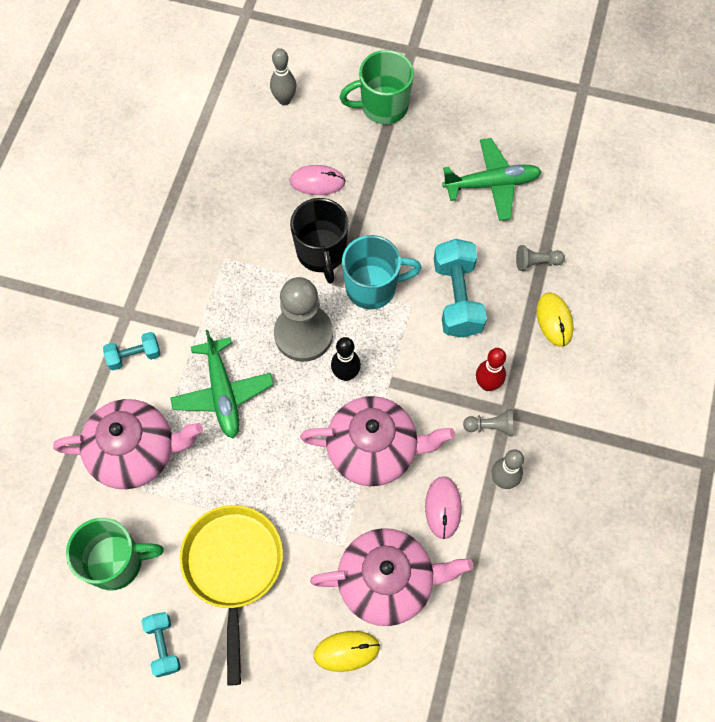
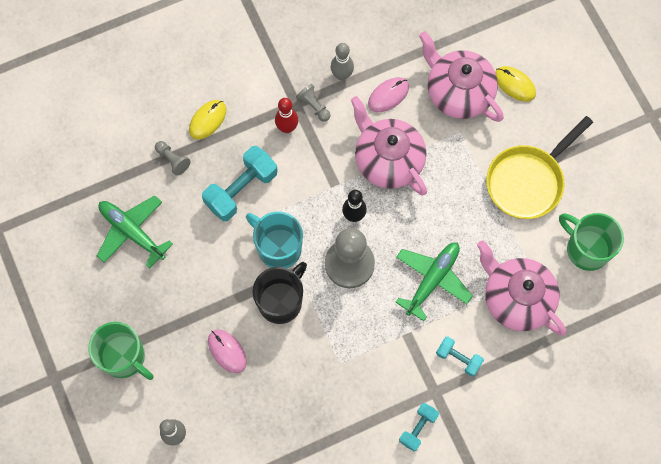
camera: 130 degrees left, 5 degrees up
(163, 646) = (603, 182): turquoise dumbbell -> turquoise dumbbell (418, 428)

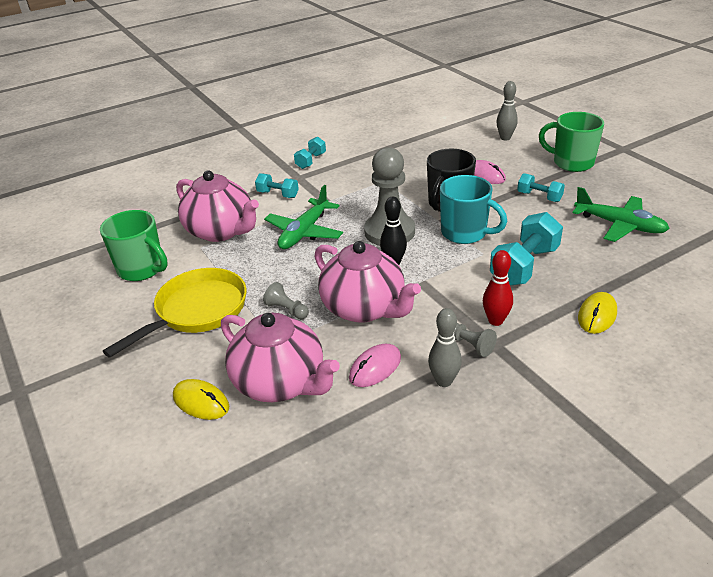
camera: 175 degrees right, 35 degrees down
(173, 160) = (615, 278): grey pawn -> grey pawn (287, 310)
(186, 296) = (539, 197): none -> turquoise dumbbell

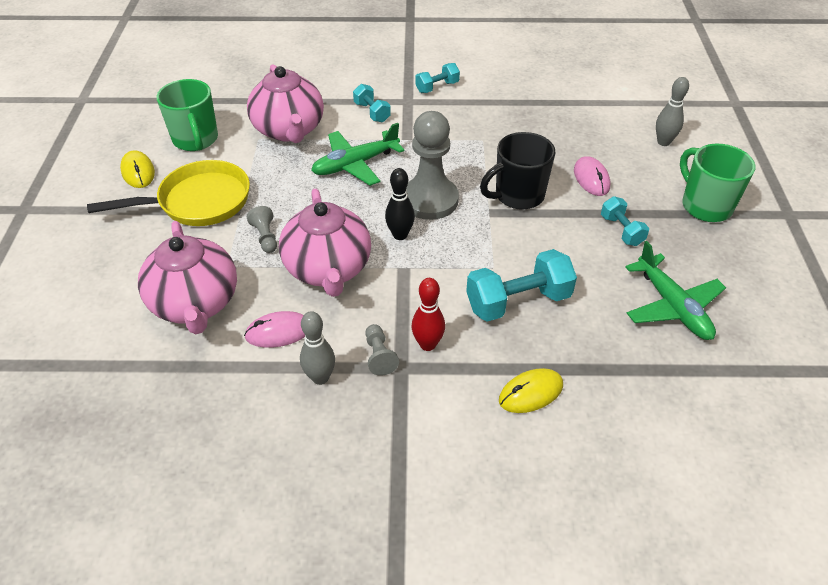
camera: 30 degrees right, 10 degrees up
(201, 402) = (126, 287): yellow mouse -> yellow mouse (138, 172)
(465, 233) = (499, 236): turquoise mug -> none

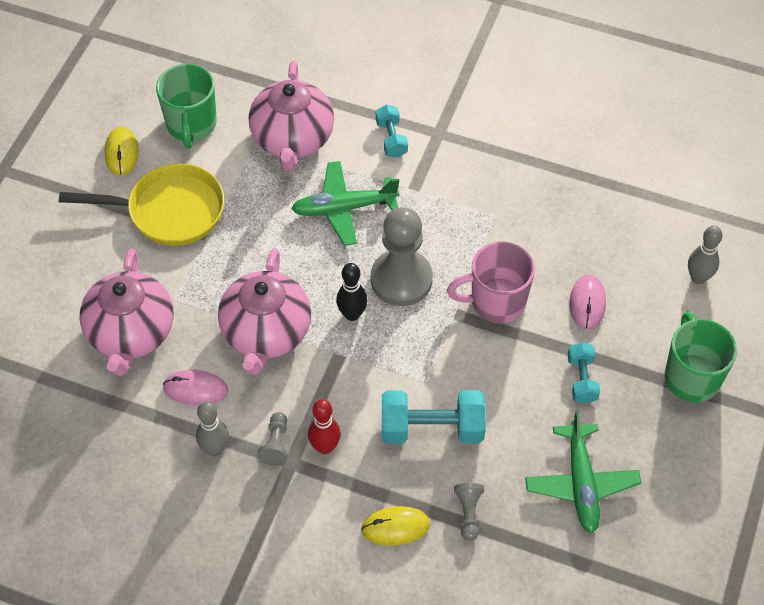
camera: 20 degrees right, 10 degrees up
(265, 237) = (220, 275): grey pawn -> grey pawn (468, 513)
(437, 87) = (480, 121): turquoise dumbbell -> none
(518, 195) = (496, 302): black mug -> pink mug

